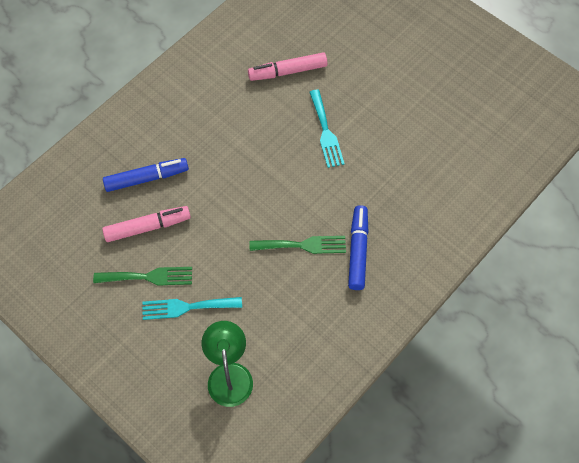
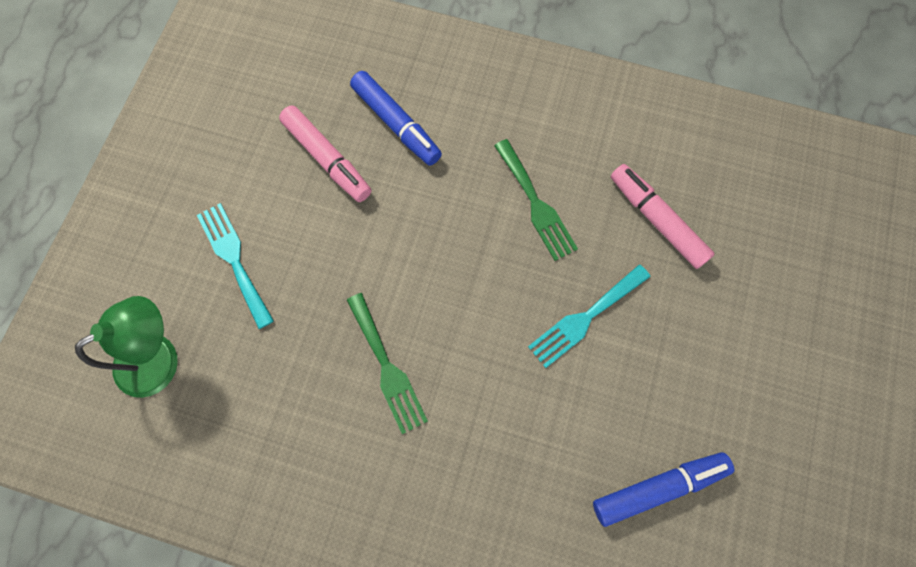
camera: 65 degrees right, 10 degrees up
(148, 277) = (258, 193): green fork -> green fork (536, 204)
(358, 251) = (412, 451): blue marker -> blue marker (658, 487)

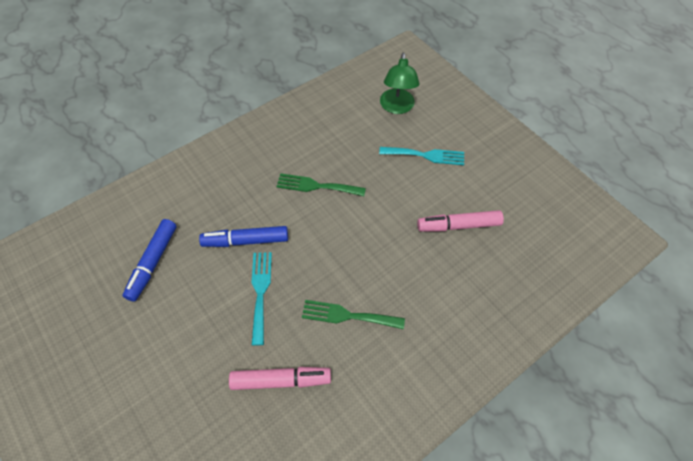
camera: 125 degrees right, 15 degrees down
(396, 124) = (459, 274): blue marker -> blue marker (245, 241)

